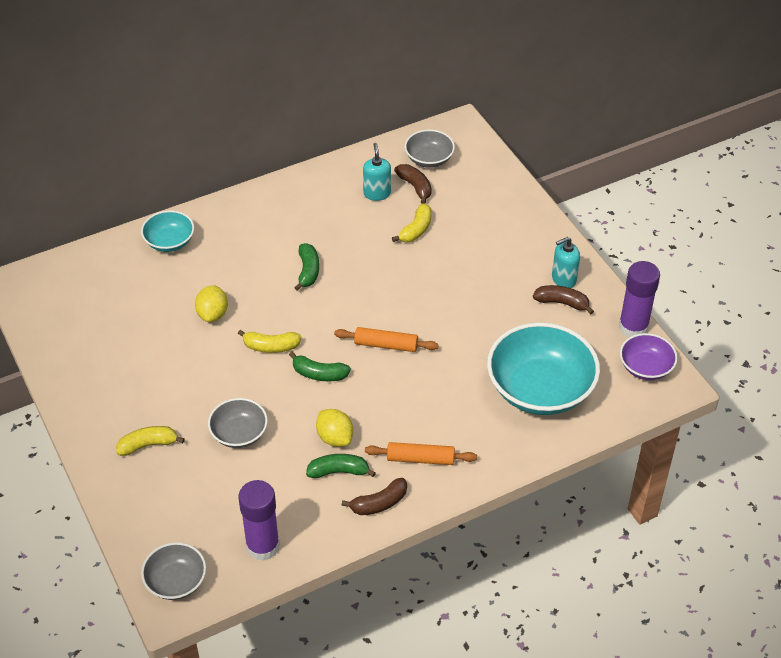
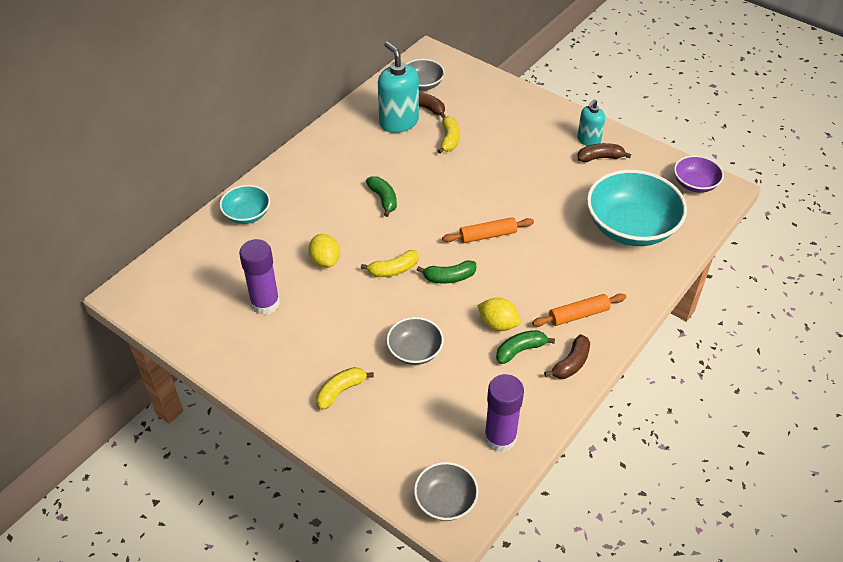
camera: 25 degrees left, 0 degrees up
(377, 193) = (398, 122): turquoise soap dispenser -> turquoise soap dispenser, size x1.68
(633, 327) = (664, 158): purple glue stick -> purple glue stick (265, 303)

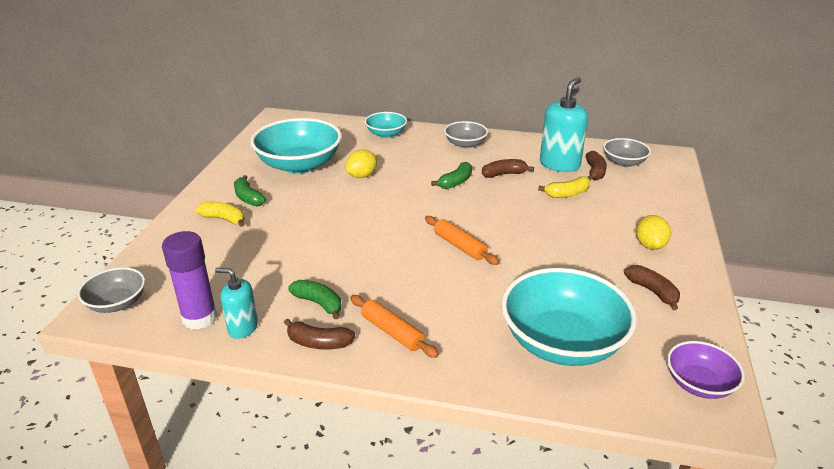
camera: 65 degrees right, 15 degrees down
(265, 303) = (299, 165): purple glue stick -> turquoise bowl
(391, 163) = (504, 174): none -> brown banana
(393, 270) = (375, 208): yellow banana -> none
(415, 351) = (286, 243): grey bowl -> grey bowl (465, 144)
(449, 277) = (387, 238): green banana -> green banana (248, 198)
(498, 324) = (345, 281): yellow lemon -> yellow lemon (650, 245)
(588, 140) = (671, 276): turquoise soap dispenser -> turquoise soap dispenser (242, 328)

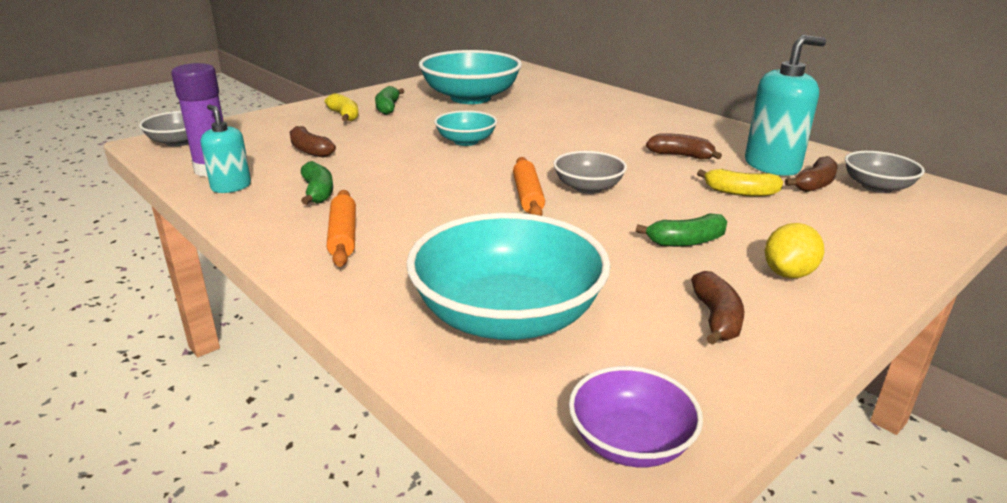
camera: 35 degrees right, 5 degrees down
(319, 343) = (268, 219): brown banana -> brown banana (310, 150)
(362, 176) = (517, 119): yellow lemon -> none
(386, 134) = (594, 96): turquoise bowl -> turquoise bowl (466, 141)
(456, 182) = (610, 147): green banana -> green banana (686, 241)
(465, 144) = (673, 122): grey bowl -> grey bowl (588, 187)

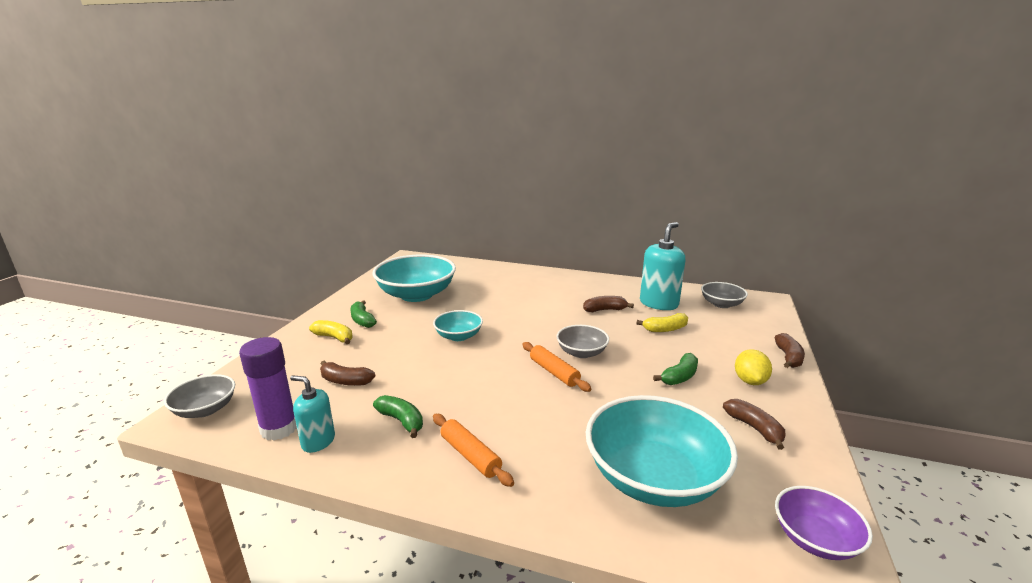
camera: 30 degrees left, 5 degrees down
(814, 184) = (693, 311): brown banana -> brown banana (788, 357)

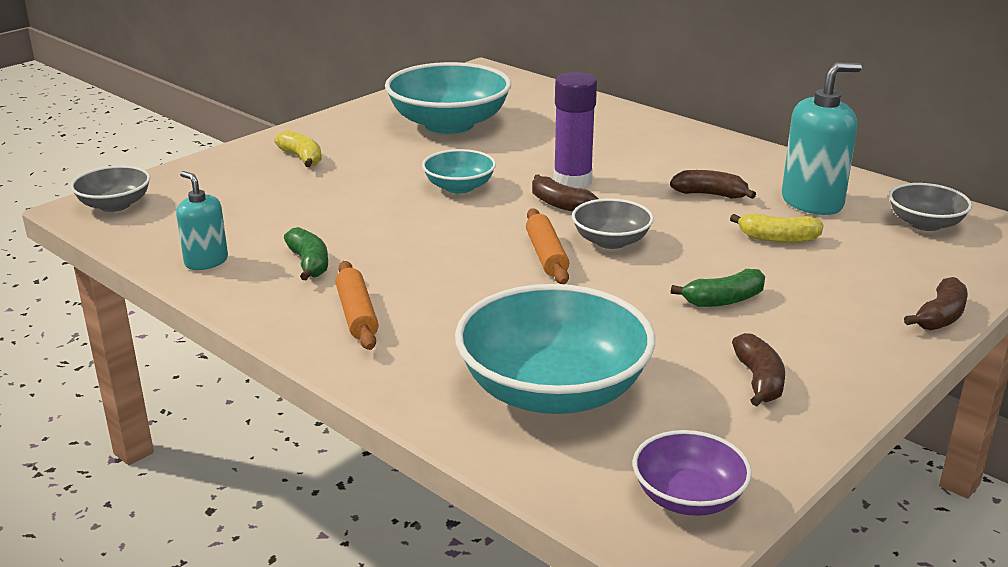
camera: 25 degrees right, 5 degrees up
(279, 428) = (175, 240): purple glue stick -> purple glue stick (572, 181)
(345, 381) = (278, 209): brown banana -> brown banana (560, 204)
(362, 320) = (351, 144): green banana -> none
(750, 381) = (829, 329): yellow lemon -> none

